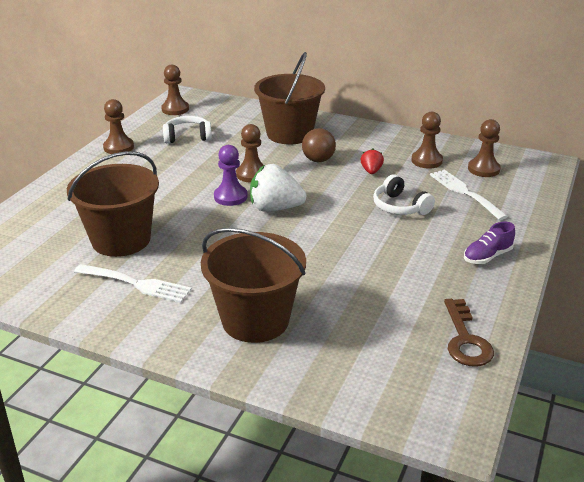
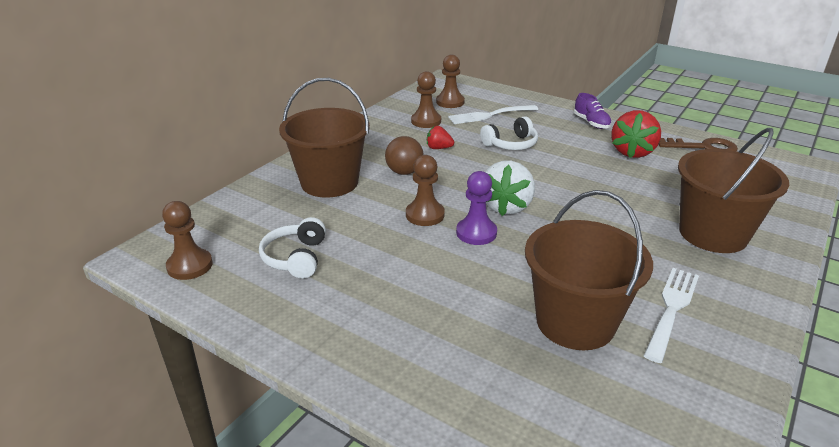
camera: 80 degrees left, 0 degrees up
(118, 147) = (296, 327): brown pawn -> none
(421, 282) = (632, 152): none -> red strawberry

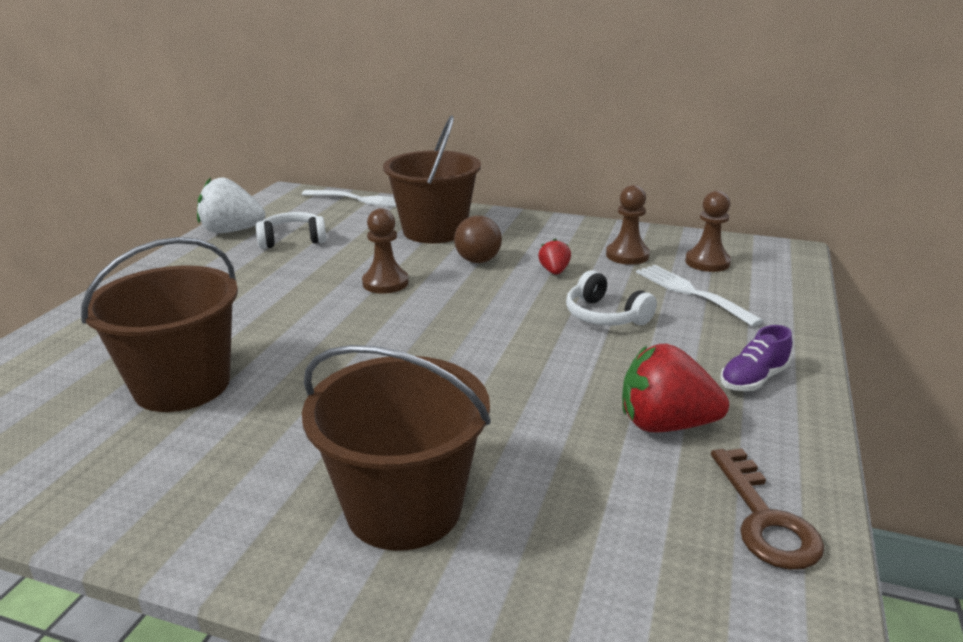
camera: 75 degrees right, 5 degrees down
(190, 266) = (276, 208): brown pawn -> none
(476, 233) = (355, 314): purple pawn -> none
(506, 206) = (423, 327): white strawberry -> white strawberry (232, 231)
(671, 309) = (199, 456): white fork -> white fork (360, 199)

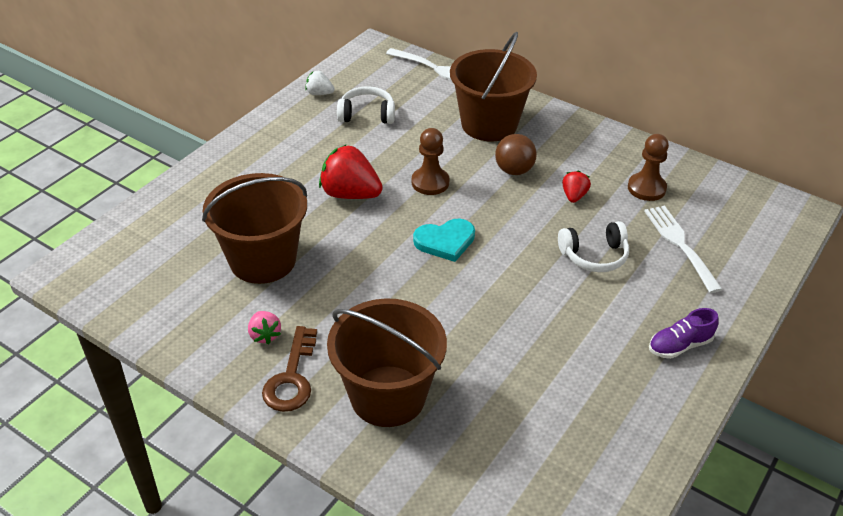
camera: 15 degrees right, 15 degrees up
(197, 468) = (265, 335): none -> pink strawberry
(232, 231) = (319, 93): white strawberry -> white strawberry, size x0.52
(423, 330) = (445, 241): none -> turquoise heart
(605, 316) = (594, 256): white headphones -> white headphones turned 75 degrees counterclockwise
(665, 424) = (590, 371): red strawberry -> red strawberry (350, 194)
(707, 262) = (714, 211): brown pawn -> none
(765, 519) = (619, 461): brown key -> brown key (291, 378)

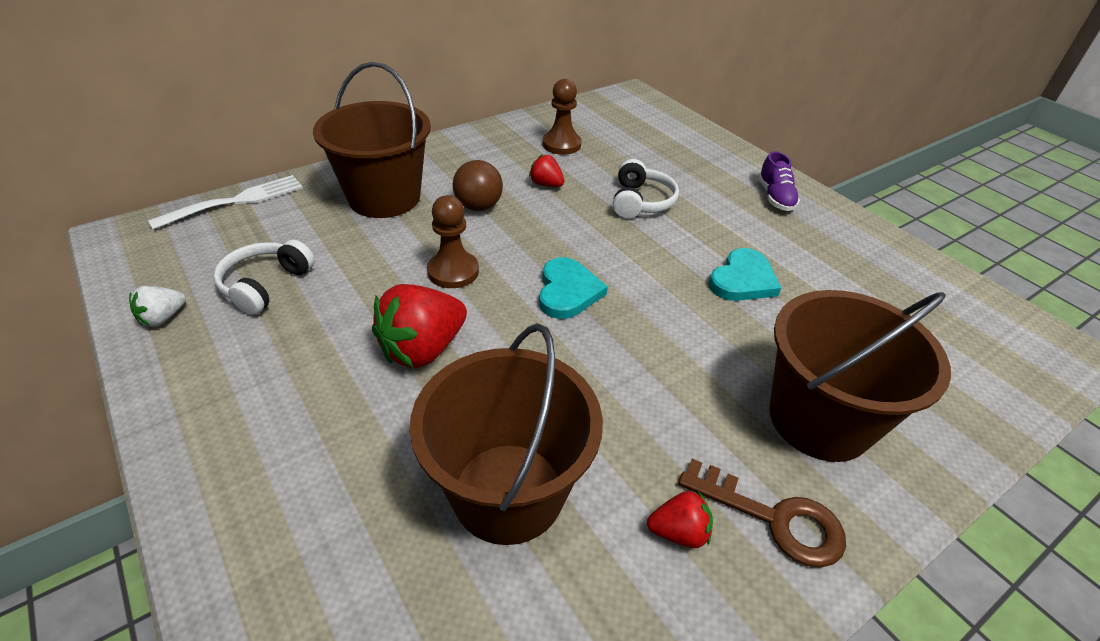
camera: 70 degrees left, 0 degrees up
(265, 335) = (679, 532): pink strawberry -> red strawberry
(526, 336) = (743, 280): none -> turquoise heart
(680, 245) = (647, 154): white fork -> none

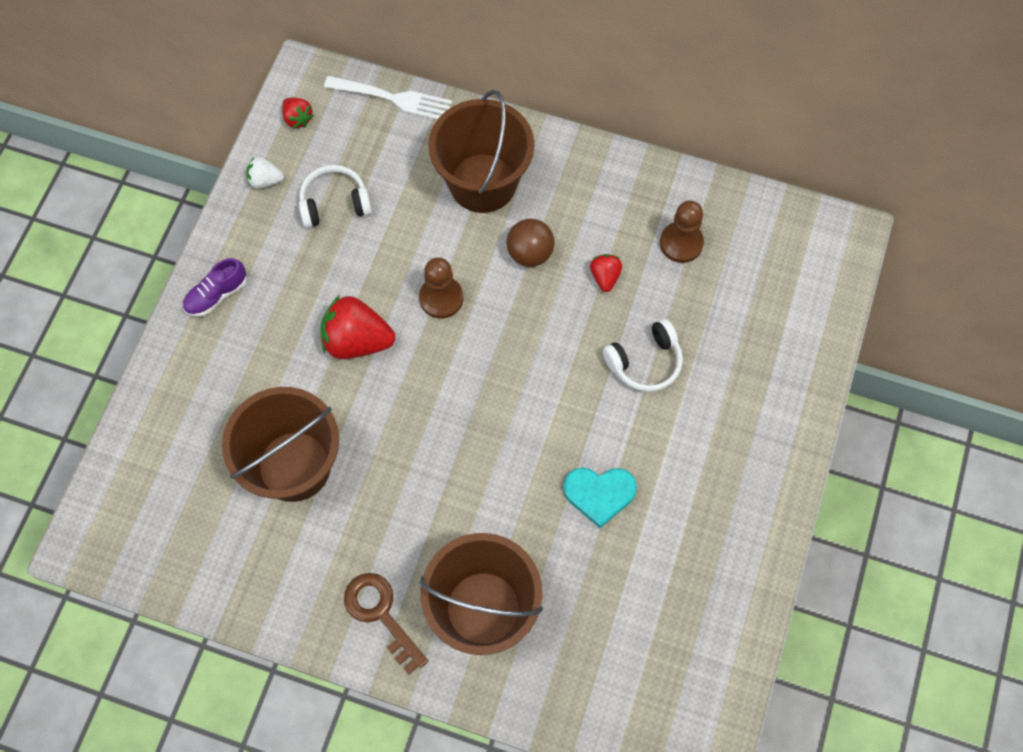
camera: 55 degrees right, 25 degrees up
(568, 291) = (482, 384): turquoise heart -> none
(679, 532) = (334, 568): red strawberry -> red strawberry (297, 119)
(774, 519) = (380, 614): brown key -> brown key turned 150 degrees clockwise
(775, 197) = (753, 463): purple shoe -> purple shoe (217, 295)

